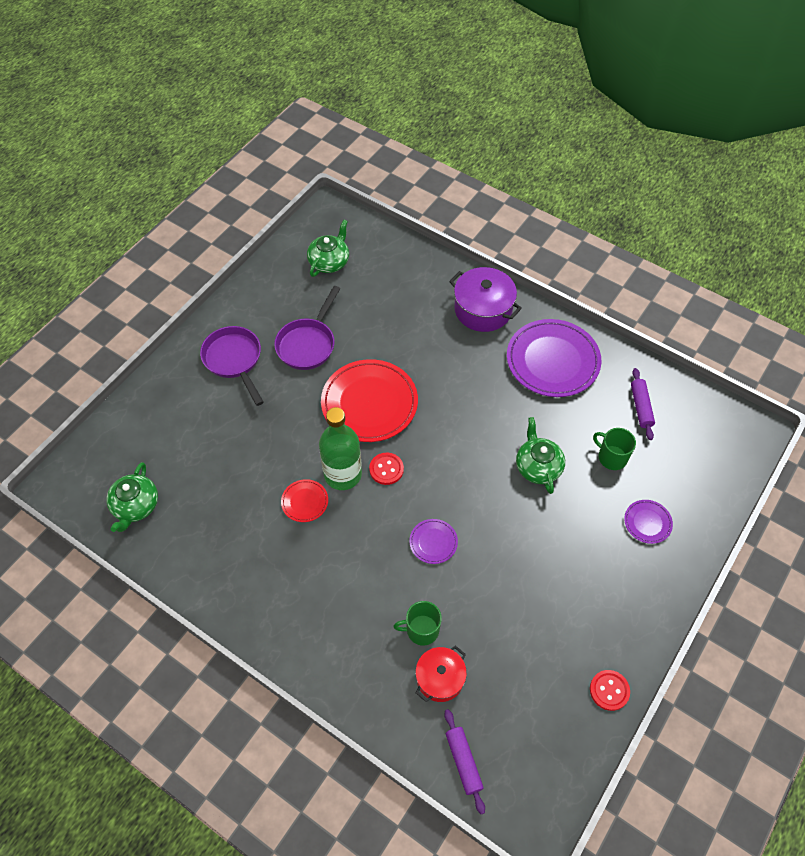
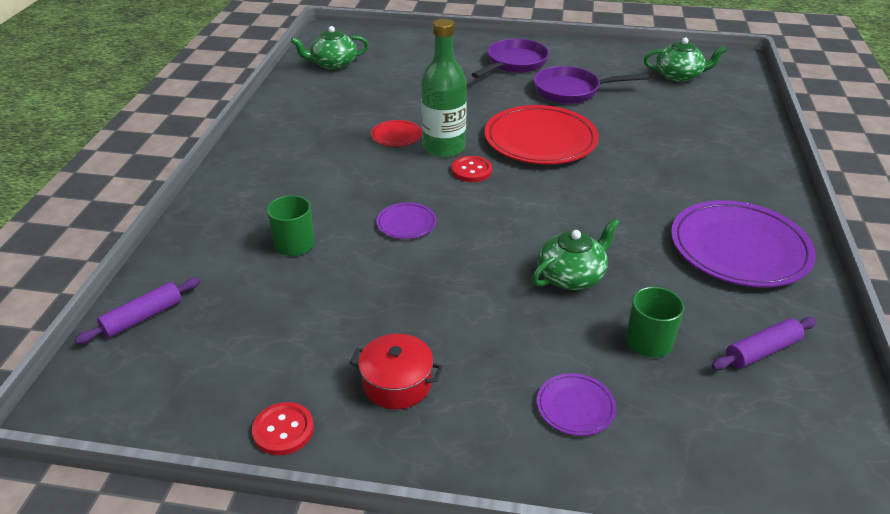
camera: 65 degrees right, 20 degrees down
(440, 678) = (241, 272): red pot -> red pot (397, 383)
(483, 309) = (745, 178): purple pot -> none

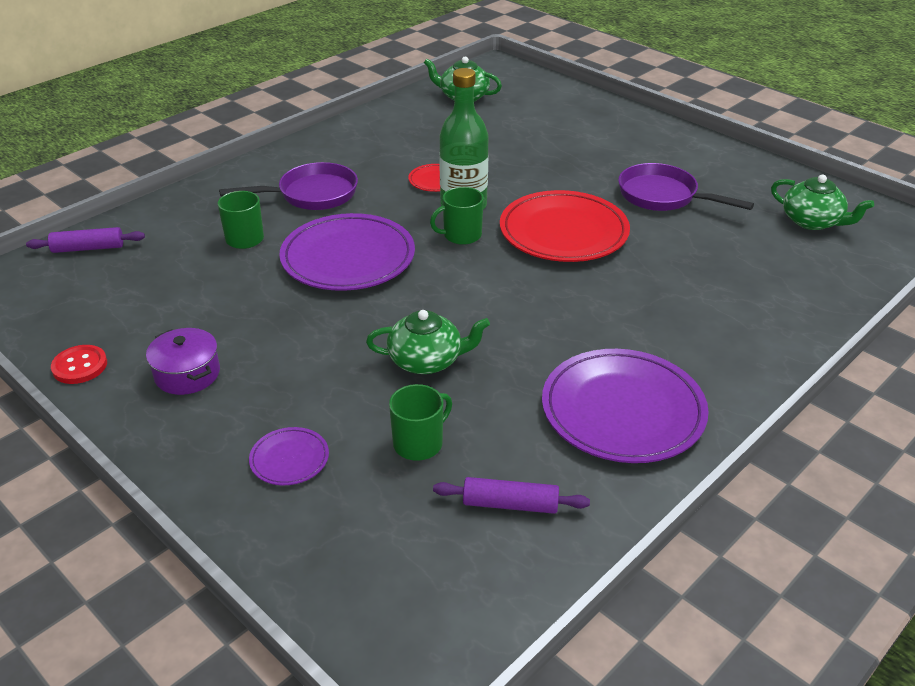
camera: 35 degrees right, 0 degrees up
(397, 383) = (187, 374): red pot -> purple pot
(406, 223) = (348, 258): purple plate -> purple plate, size x2.19
(471, 170) = (461, 235): red button -> green mug
(514, 64) = (639, 150): purple pan -> purple pan (312, 194)

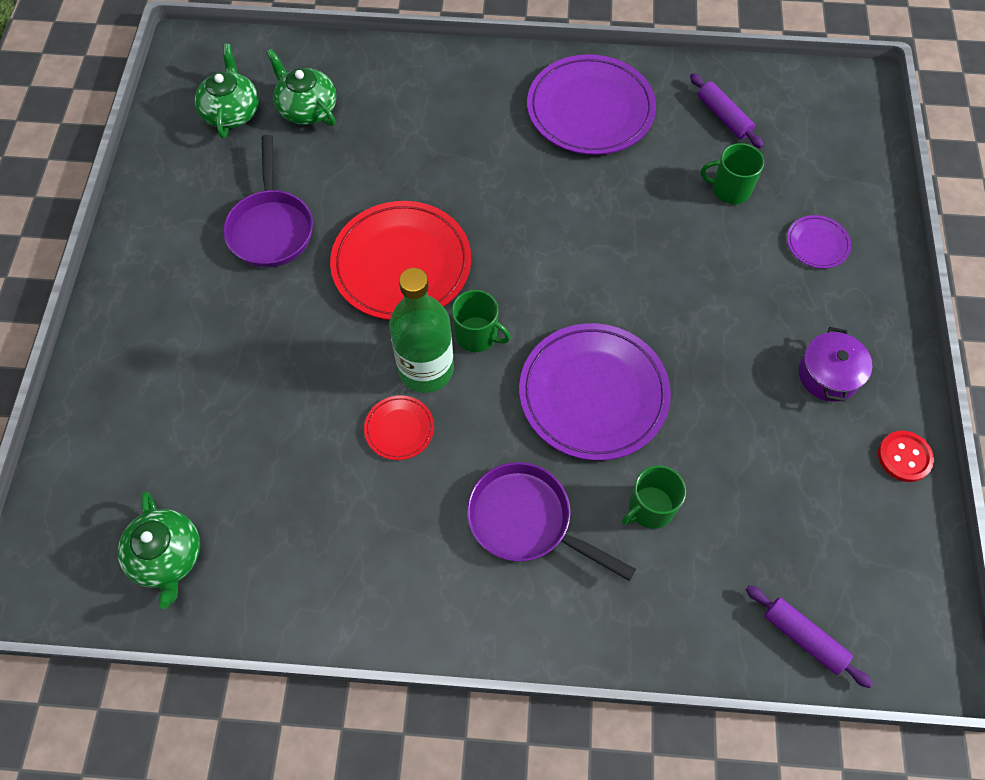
camera: 130 degrees left, 25 degrees up
(426, 360) = (655, 241): green teapot -> green teapot (307, 108)

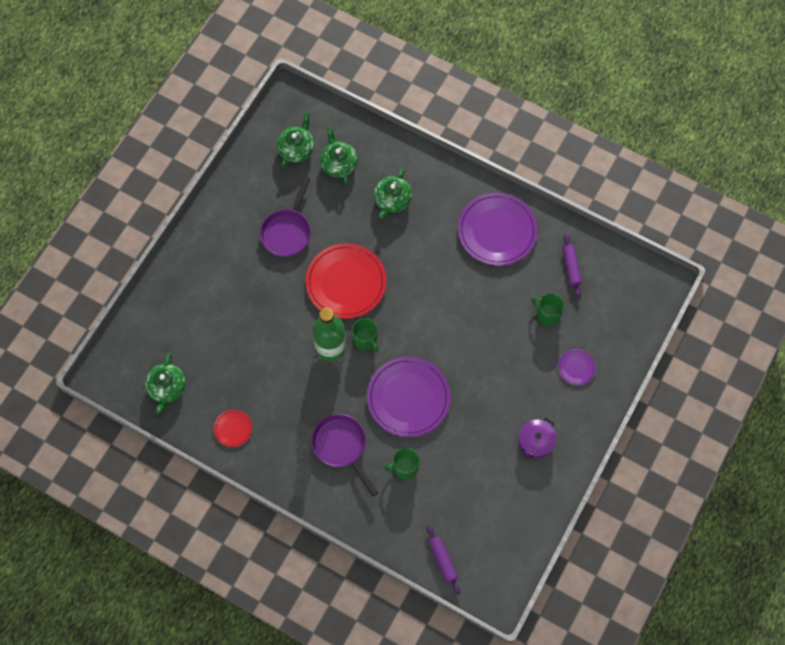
camera: 25 degrees right, 5 degrees up
(399, 429) = (303, 373): red plate -> red plate (233, 429)
(414, 126) = (392, 200): none -> green teapot
(904, 457) = (547, 501): red button -> none

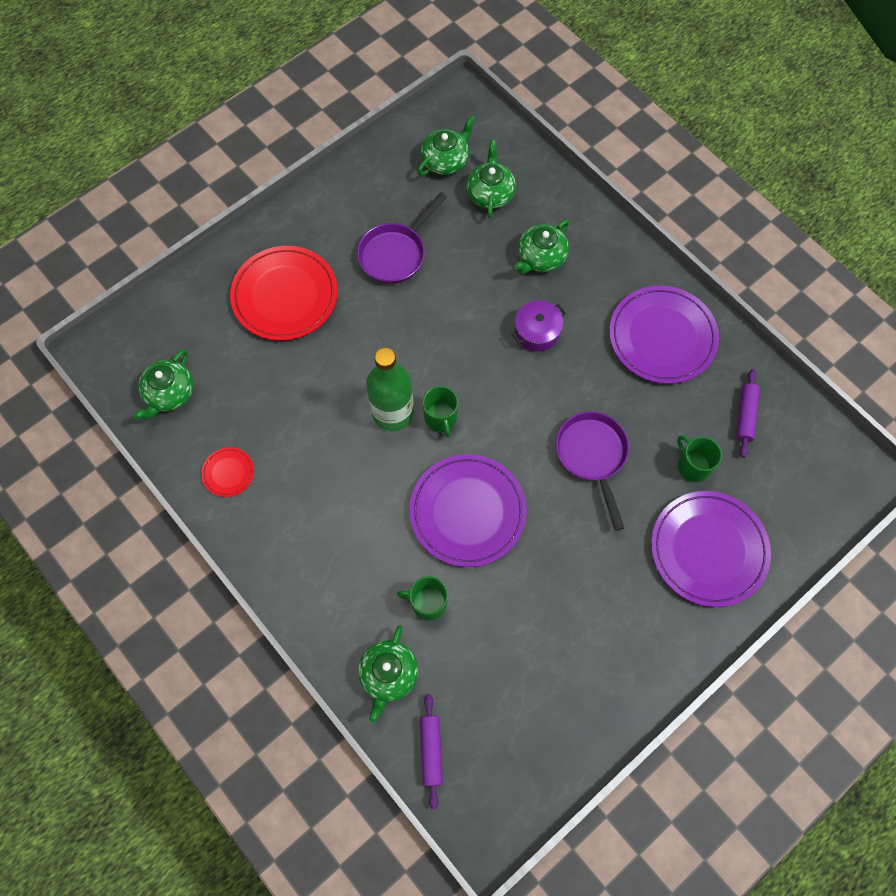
camera: 20 degrees right, 0 degrees up
(342, 447) = (356, 545): purple pan -> purple pan (592, 456)
(346, 282) = (443, 338): red plate -> red plate (285, 296)
(396, 523) = (388, 674): none -> green teapot
(535, 442) = (618, 631): purple pot -> purple pot (537, 332)
(576, 367) = (708, 550): purple plate -> purple plate, size x2.19

